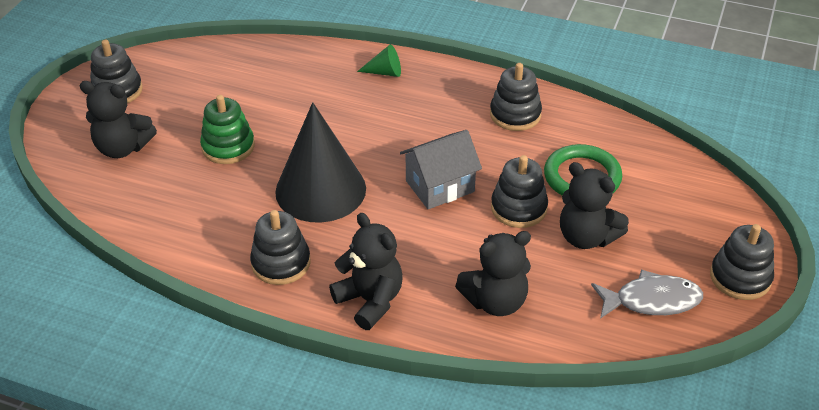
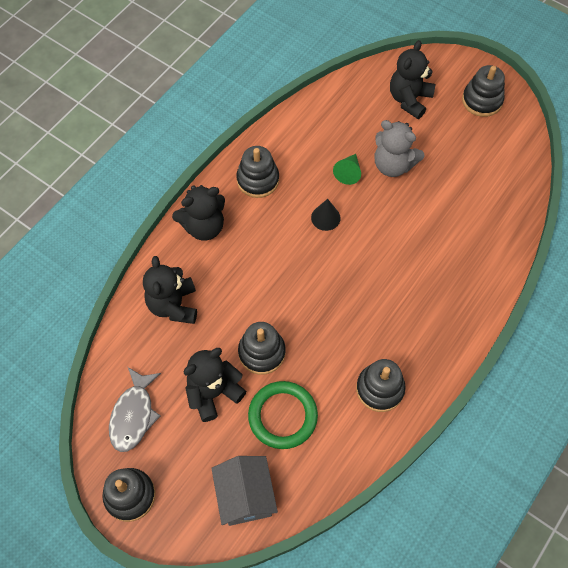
camera: 105 degrees right, 20 degrees up
(228, 147) = (393, 165): green stacking toy -> grey teddy bear
(320, 190) = (325, 217): black cone -> black cone, size x0.41
(385, 72) = (466, 296): green cone -> green cone (348, 173)
(440, 186) = (304, 301): grey house -> grey house (245, 496)

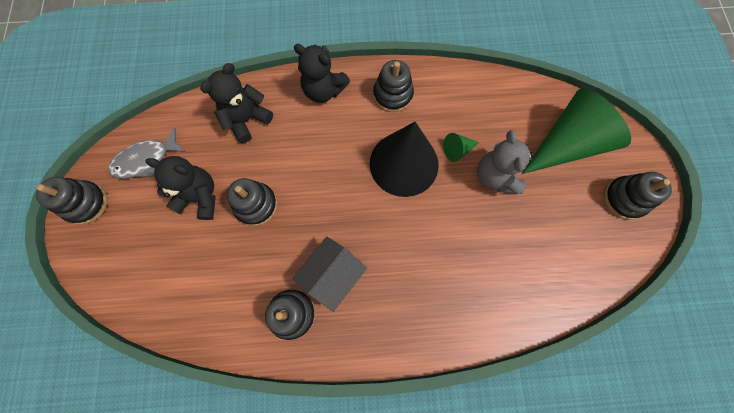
camera: 50 degrees right, 10 degrees up
(245, 496) = (136, 280): grey house -> grey house (332, 275)
(283, 416) = (216, 258): green ring -> none
(325, 217) = (404, 163): black cone -> black cone, size x2.44
(409, 99) = (567, 144): black teddy bear -> green cone

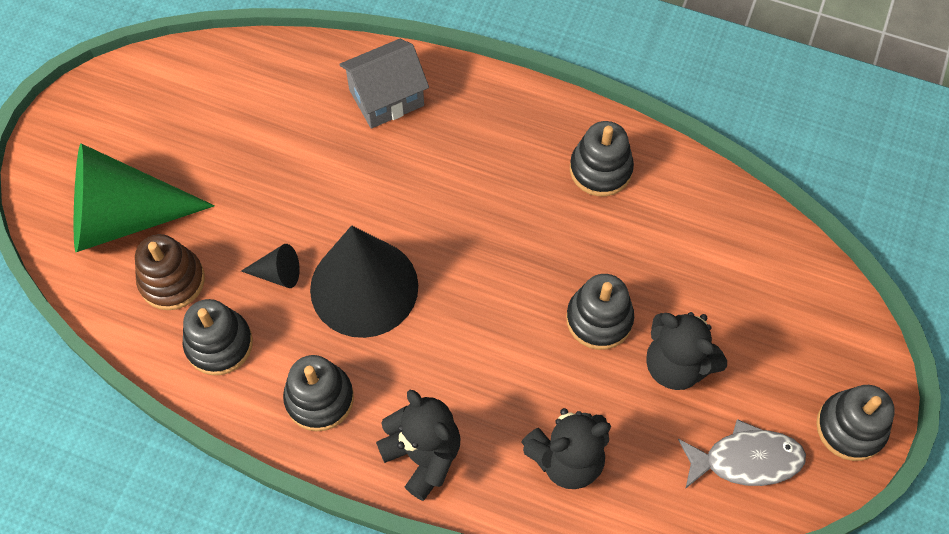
camera: 155 degrees left, 10 degrees down
(332, 275) = (532, 190): grey house -> grey house (386, 98)
(457, 150) = (278, 273): green cone -> black cone
(495, 176) = (251, 217): grey teddy bear -> none
(512, 120) = (172, 280): none -> brown stacking toy
(624, 199) = (111, 122): black stacking toy -> black stacking toy (219, 344)

